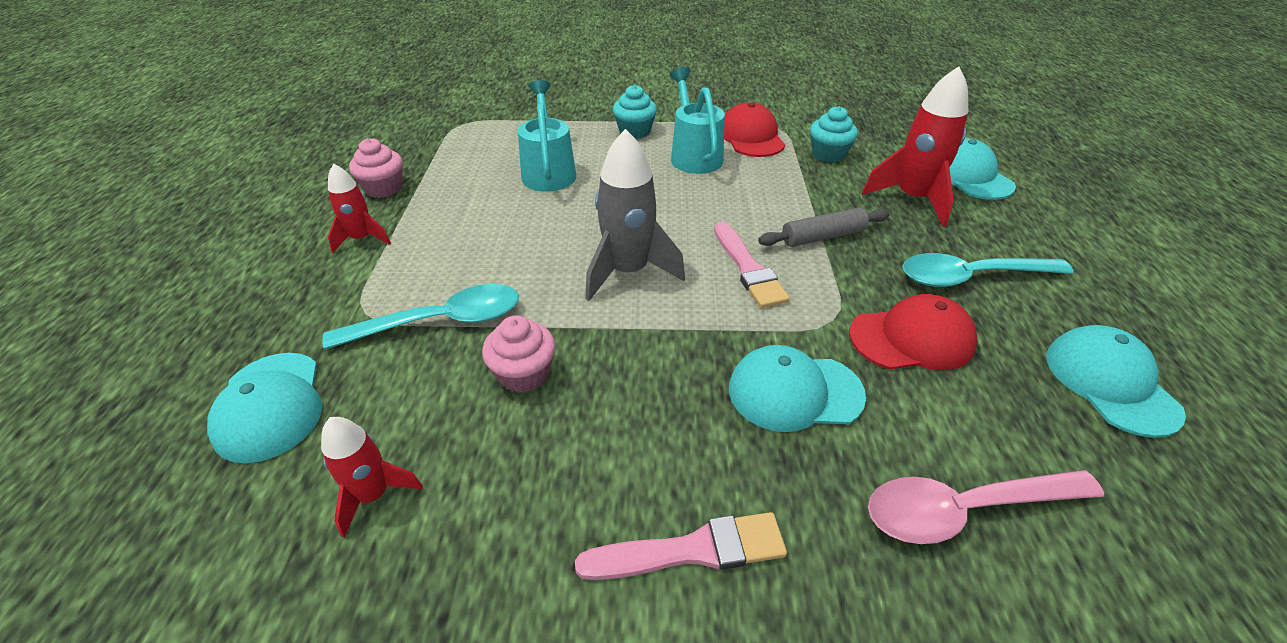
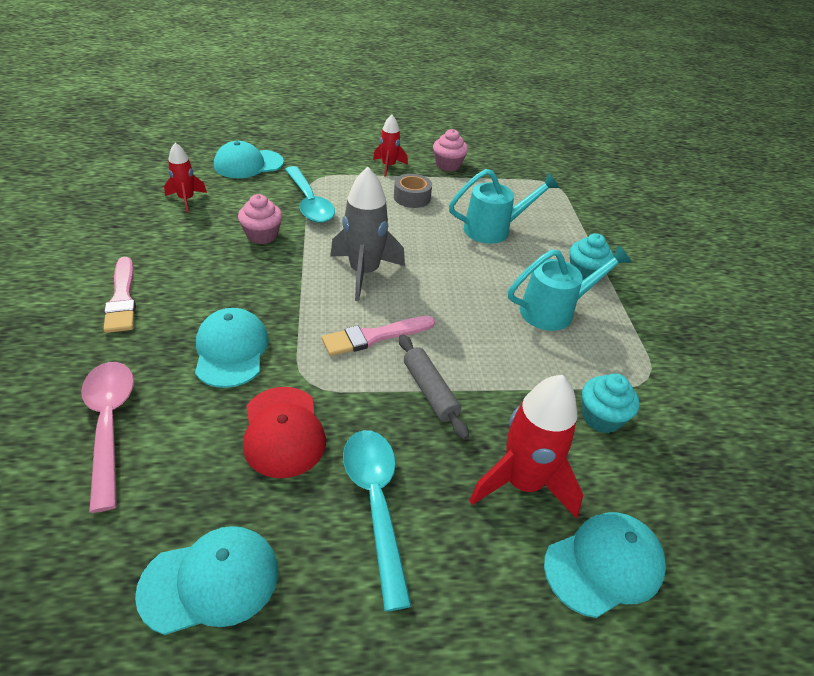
camera: 80 degrees right, 0 degrees up
(458, 224) = (412, 197): none -> grey tape
(751, 137) = (613, 354): red cap -> none

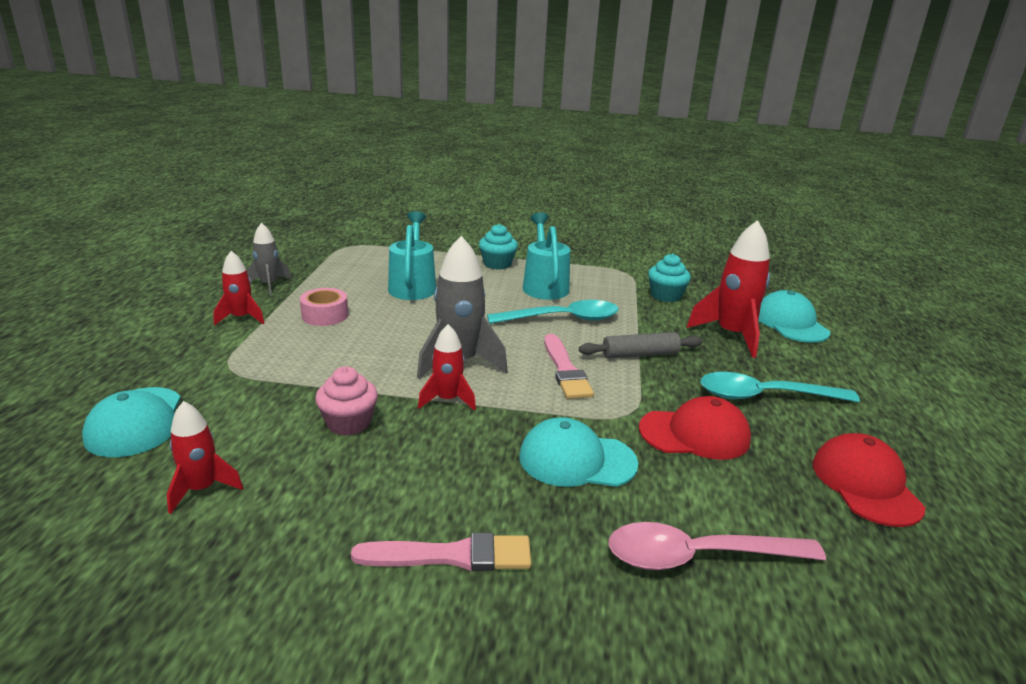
camera: 75 degrees left, 15 degrees down
(210, 581) = (865, 484): turquoise cap -> red cap
(303, 274) = (447, 400): none -> red rocket
(309, 202) = (289, 381): turquoise spoon -> turquoise spoon (562, 319)
(412, 197) = (325, 315): grey tape -> pink tape
(448, 165) = (269, 285): pink cupcake -> grey rocket

